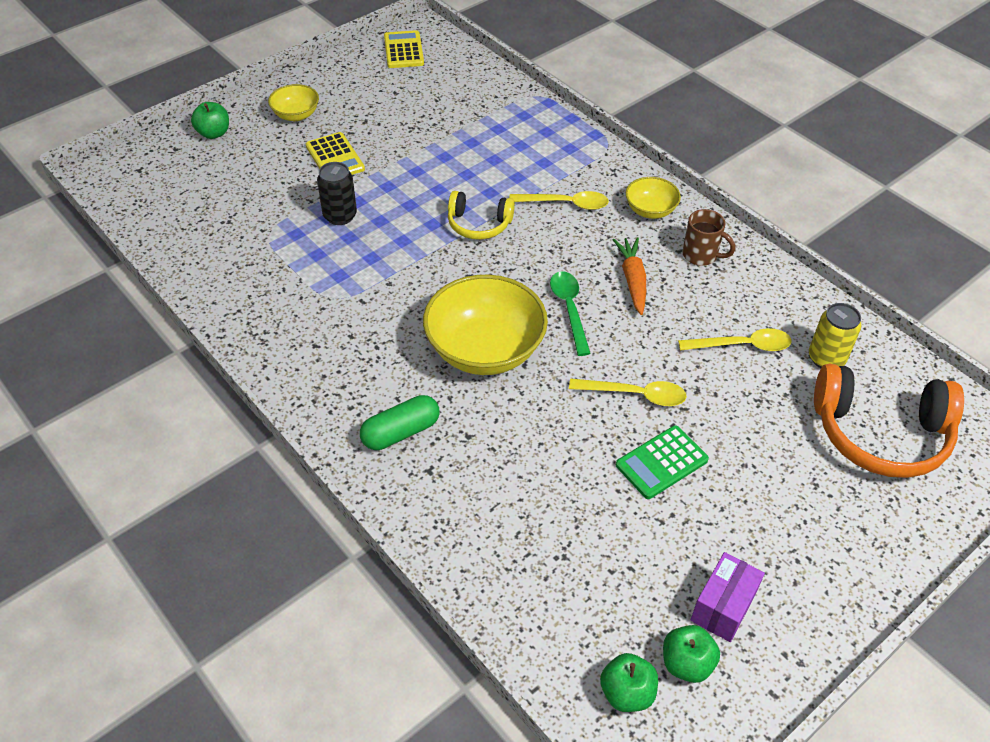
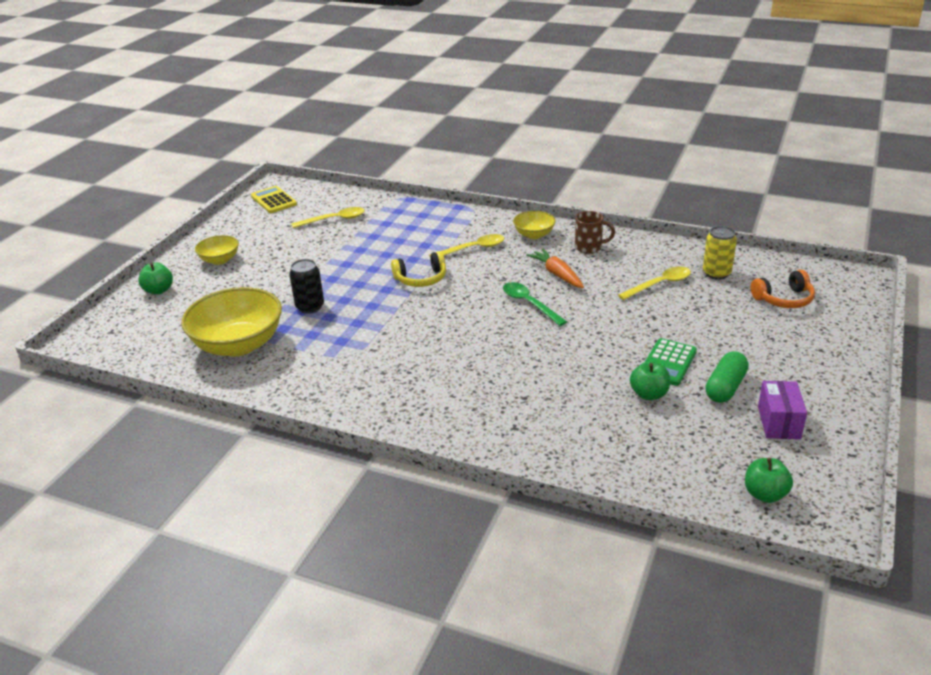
camera: 25 degrees left, 15 degrees down
(335, 157) = (275, 275): yellow calculator -> none
(401, 432) = (473, 413): green capsule -> green capsule (725, 387)
(485, 350) = (491, 346): yellow bowl -> yellow bowl (238, 345)
(635, 395) = (617, 333): yellow spoon -> yellow spoon (334, 220)
(686, 663) = (786, 462): green apple -> green apple (649, 394)
(880, 434) = (784, 299): orange headphones -> orange headphones, size x0.57

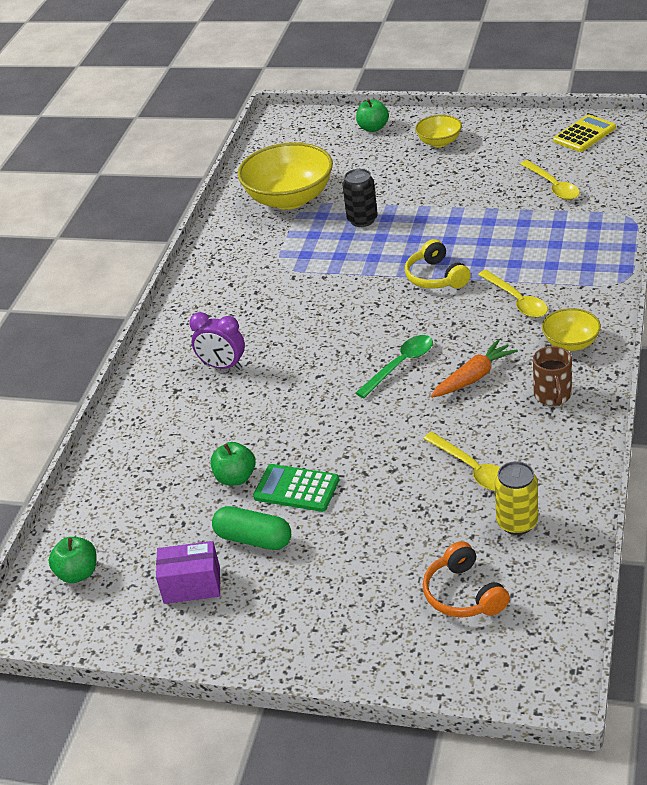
camera: 85 degrees right, 5 degrees up
(490, 396) = (222, 366): none -> purple clock

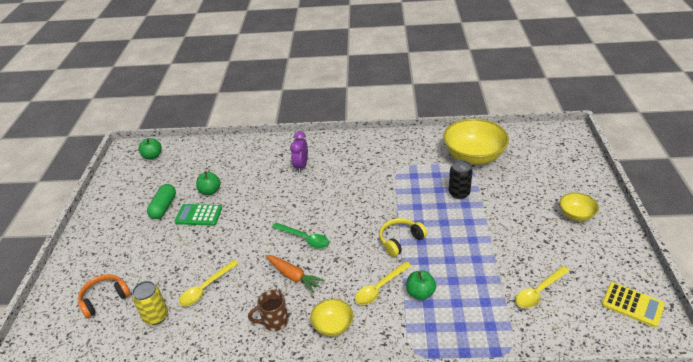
camera: 75 degrees right, 0 degrees up
(192, 585) = (136, 193): purple box -> none
(296, 489) = (199, 215): green calculator -> green calculator turned 90 degrees counterclockwise
(373, 128) = (579, 177): green apple -> green apple (420, 293)

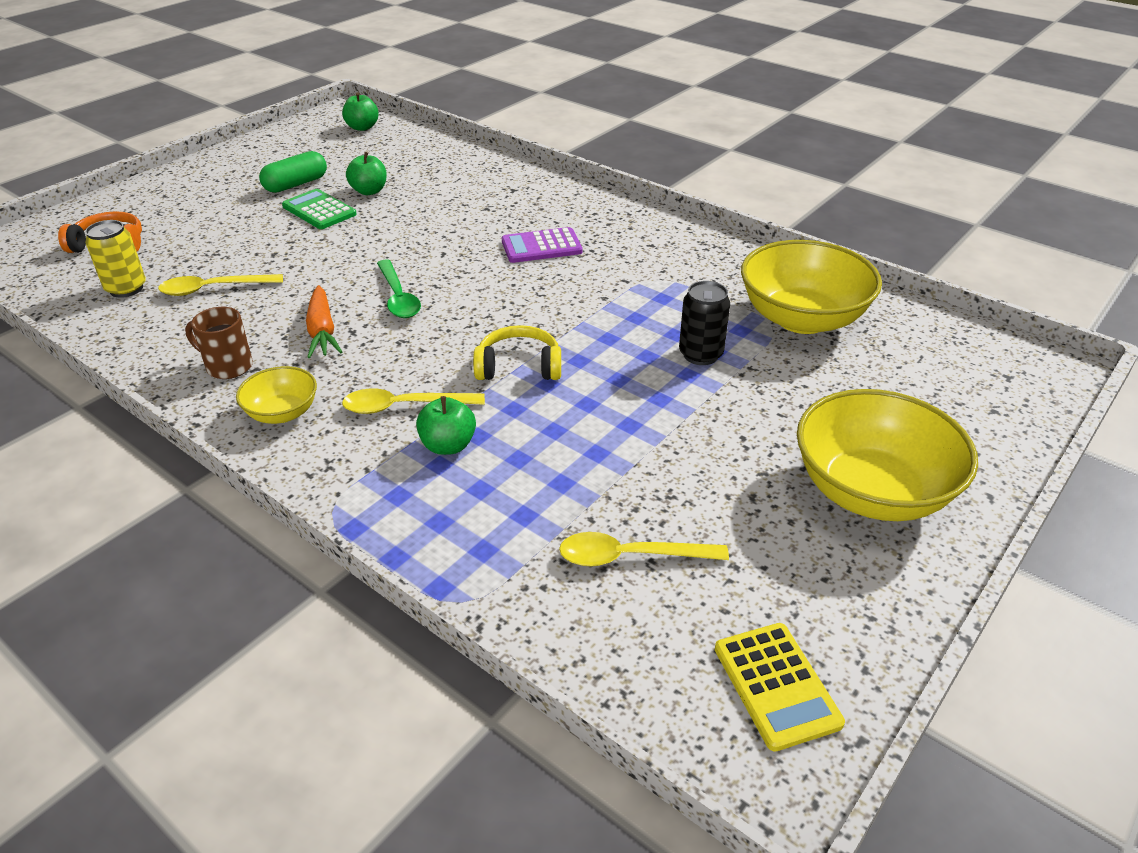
camera: 35 degrees right, 0 degrees up
(301, 166) = (519, 214): purple clock -> none
(333, 177) = (541, 246): none -> purple calculator
(576, 215) = (871, 491): yellow bowl -> yellow bowl, size x1.97

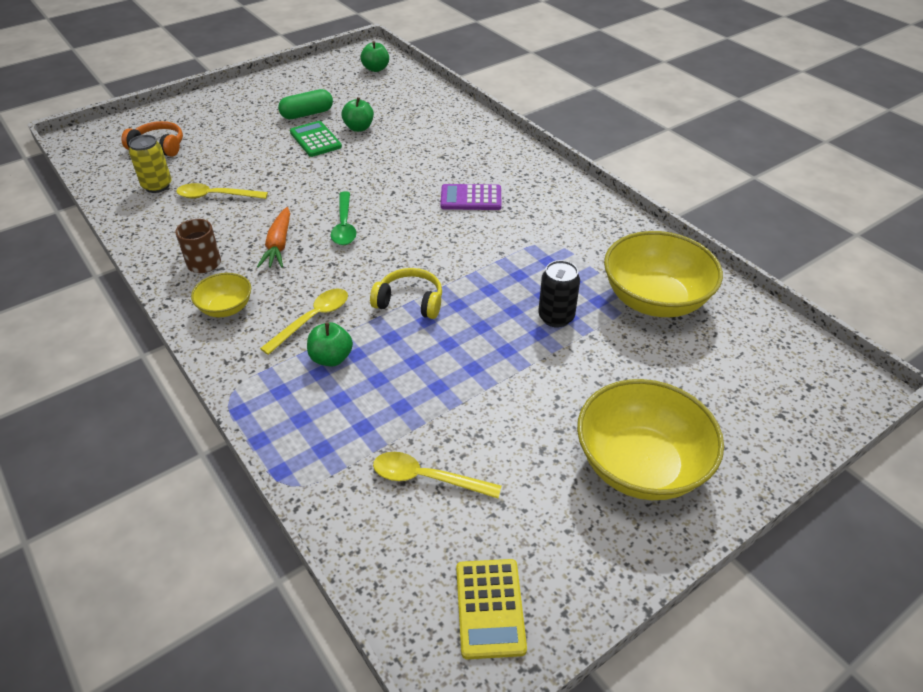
camera: 15 degrees right, 5 degrees up
(404, 406) = (312, 319): yellow spoon -> yellow spoon turned 120 degrees clockwise

